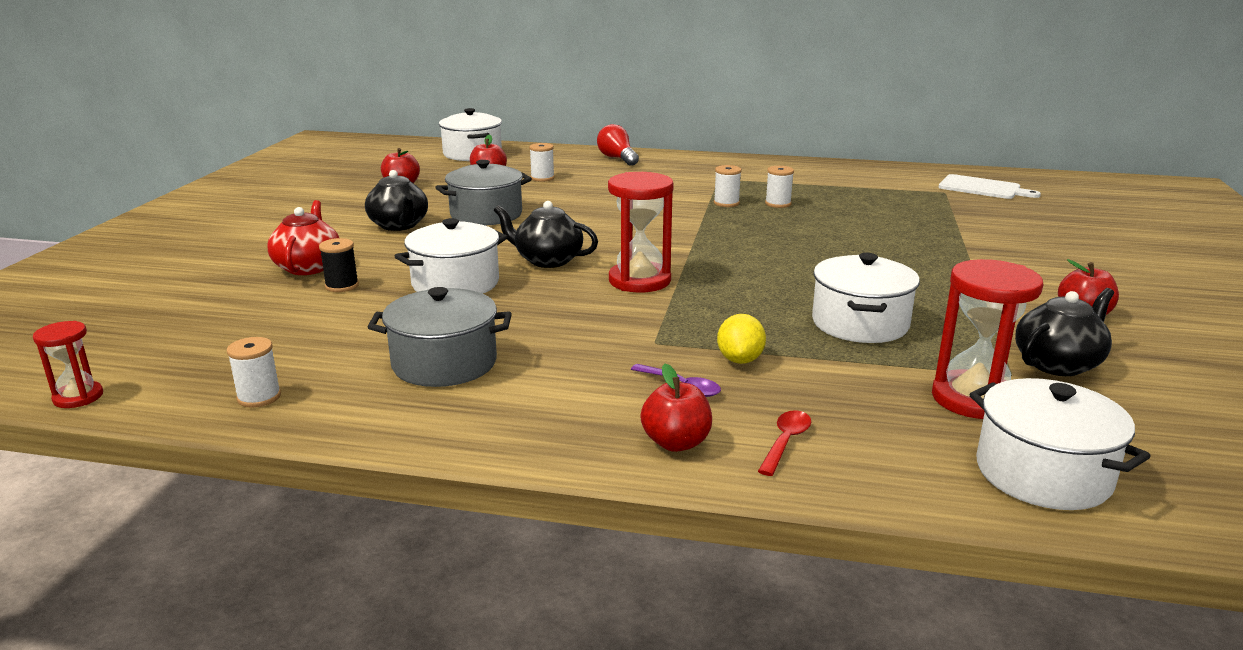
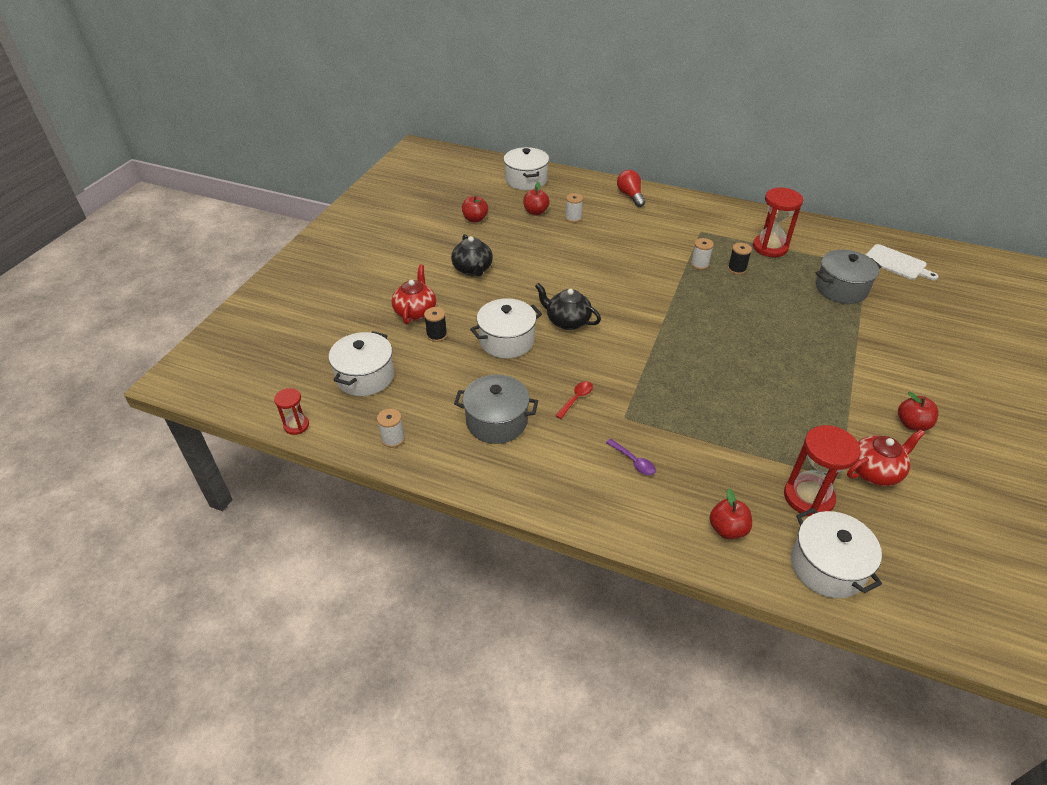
camera: 10 degrees right, 20 degrees up
(486, 215) = (531, 262): grey pot -> grey pot (841, 289)
(639, 281) = (624, 351): red hourglass -> red hourglass (770, 247)
(676, 443) = (622, 510): red apple -> red apple (727, 529)
(740, 360) = (673, 441): yellow lemon -> none
(778, 204) = (736, 269): white spool -> black spool
(785, 442) = (685, 518): red spoon -> red spoon (576, 399)
(860, 323) = (758, 414): white pot -> white pot (365, 376)
(1057, 364) = (874, 471): black teapot -> red teapot

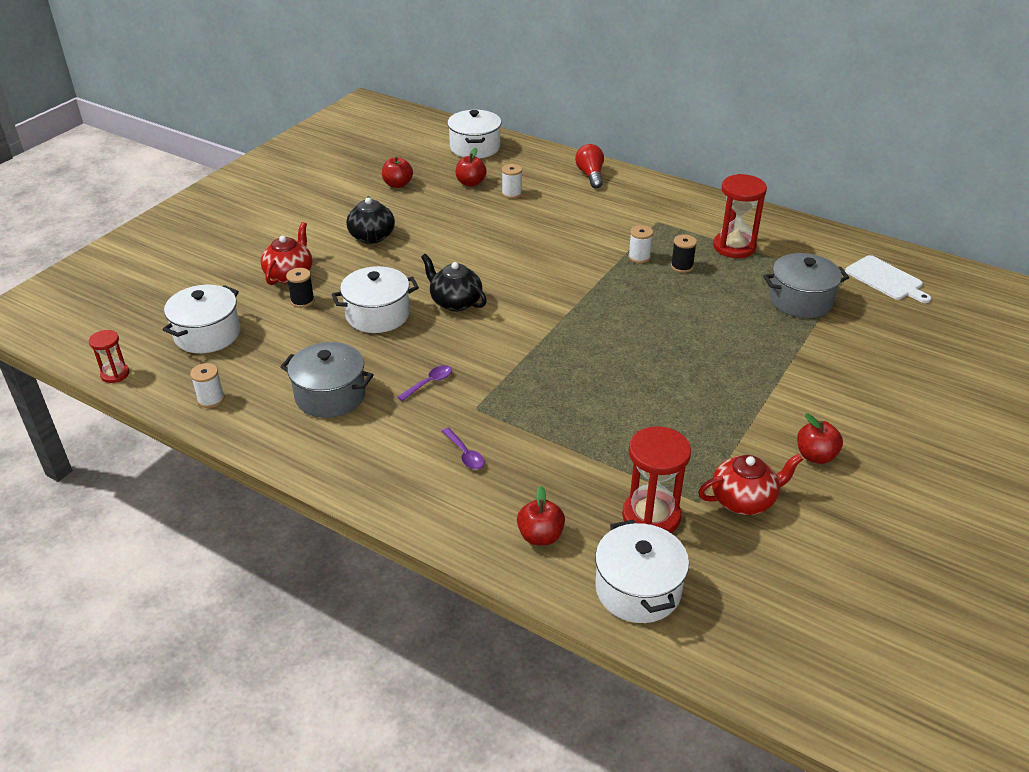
camera: 10 degrees right, 5 degrees down
(576, 399) = (429, 383): red spoon -> purple spoon

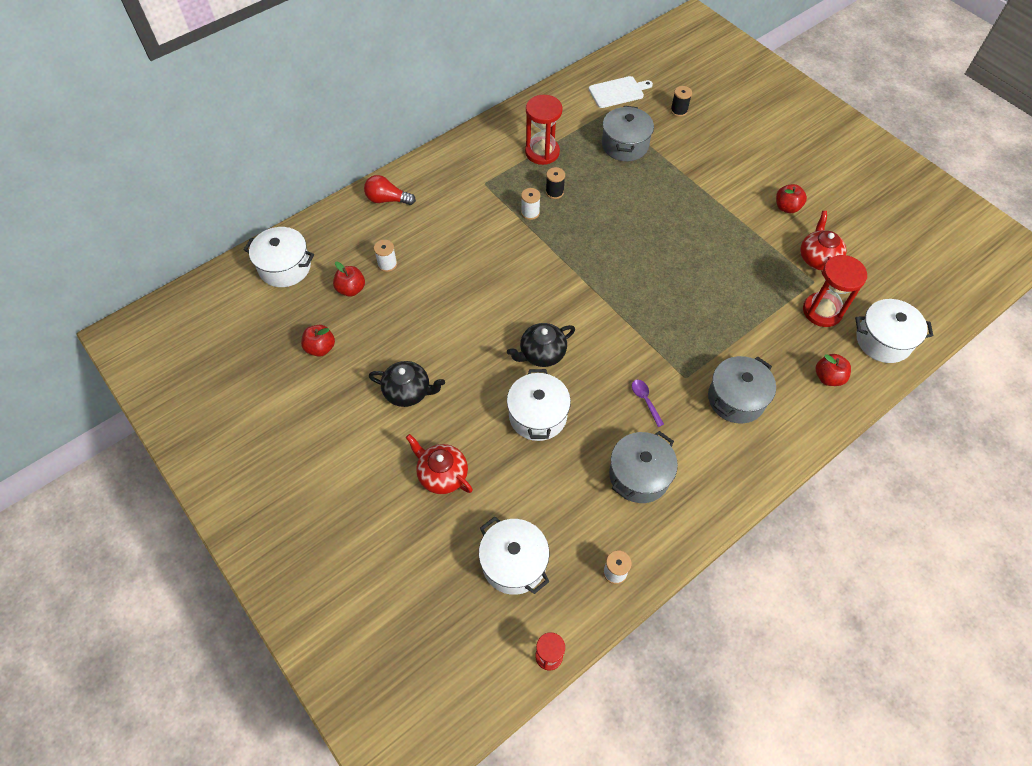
camera: 70 degrees left, 20 degrees up
(302, 301) = (491, 471): black spool -> black spool (679, 111)
(465, 454) = (736, 399): purple spoon -> grey pot

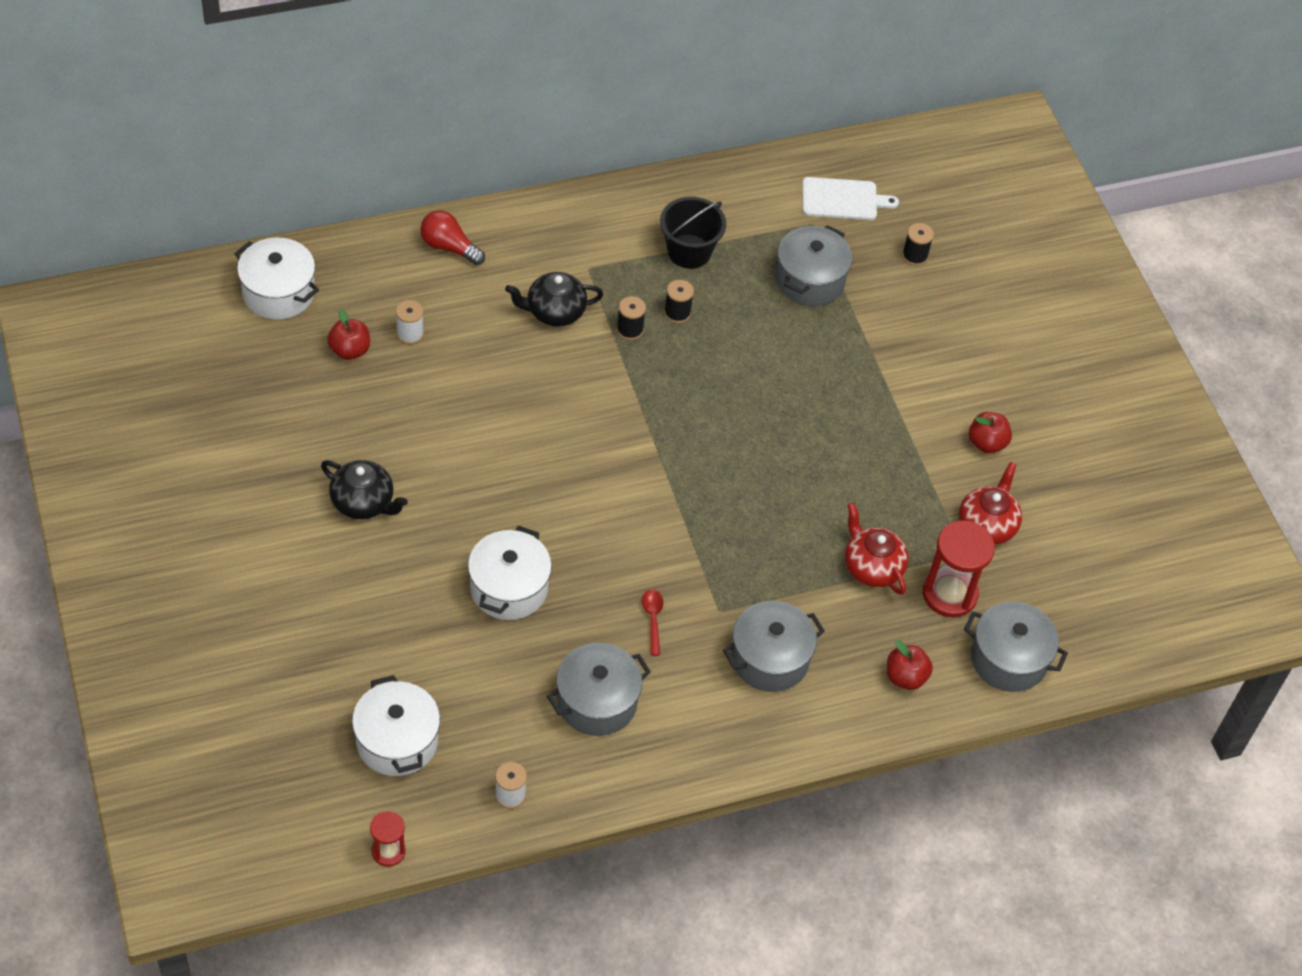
camera: 15 degrees right, 5 degrees down
(320, 348) = (280, 411): red apple -> none
(442, 475) = (359, 613): red teapot -> red teapot (872, 567)
(530, 213) = (630, 330): white spool -> black spool
(542, 152) = (689, 251): red hourglass -> black bucket
(542, 353) = (552, 516): black teapot -> black teapot (554, 312)
(645, 400) = (652, 619): purple spoon -> red spoon
(883, 340) = (1008, 659): white pot -> grey pot

